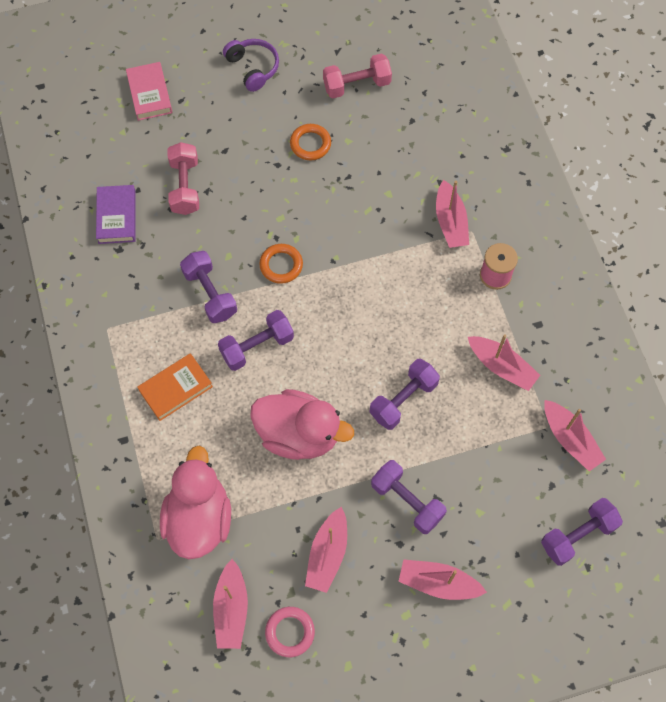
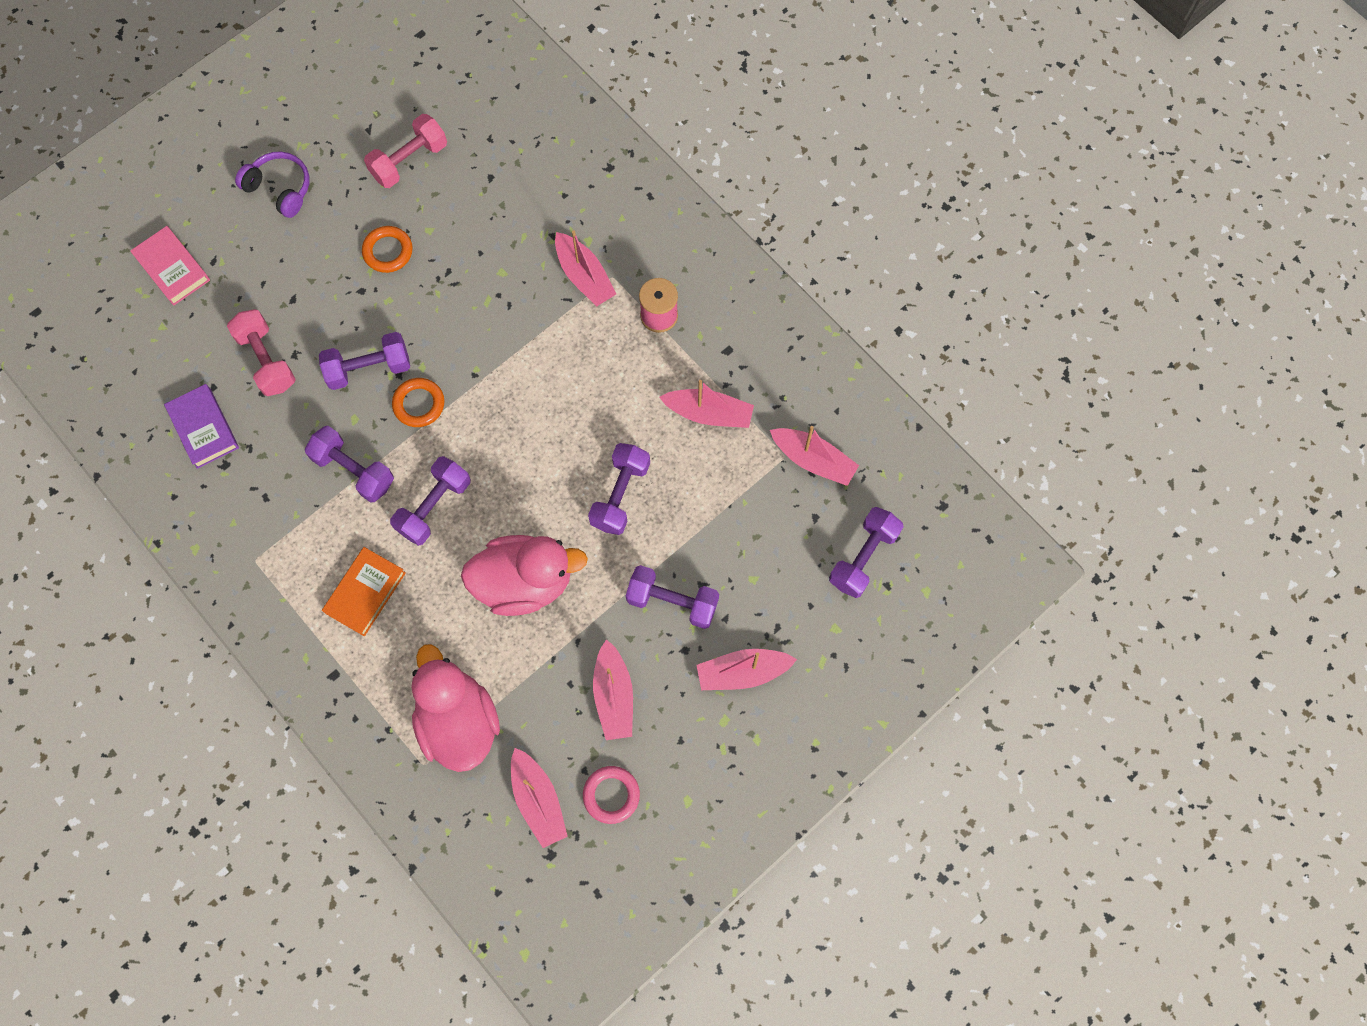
camera: 25 degrees left, 5 degrees up
(256, 223) = (369, 368): none -> purple dumbbell

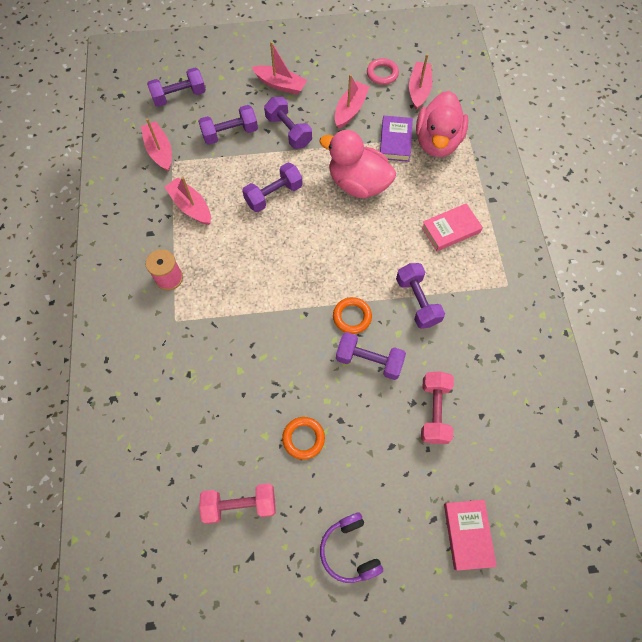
camera: 145 degrees left, 5 degrees down
(204, 428) = (501, 390): purple book -> purple book (395, 141)
(365, 593) = (450, 229): orange book -> pink book
(434, 506) = (382, 251): purple dumbbell -> purple dumbbell (230, 133)
(584, 276) = (191, 332): pink boat -> none

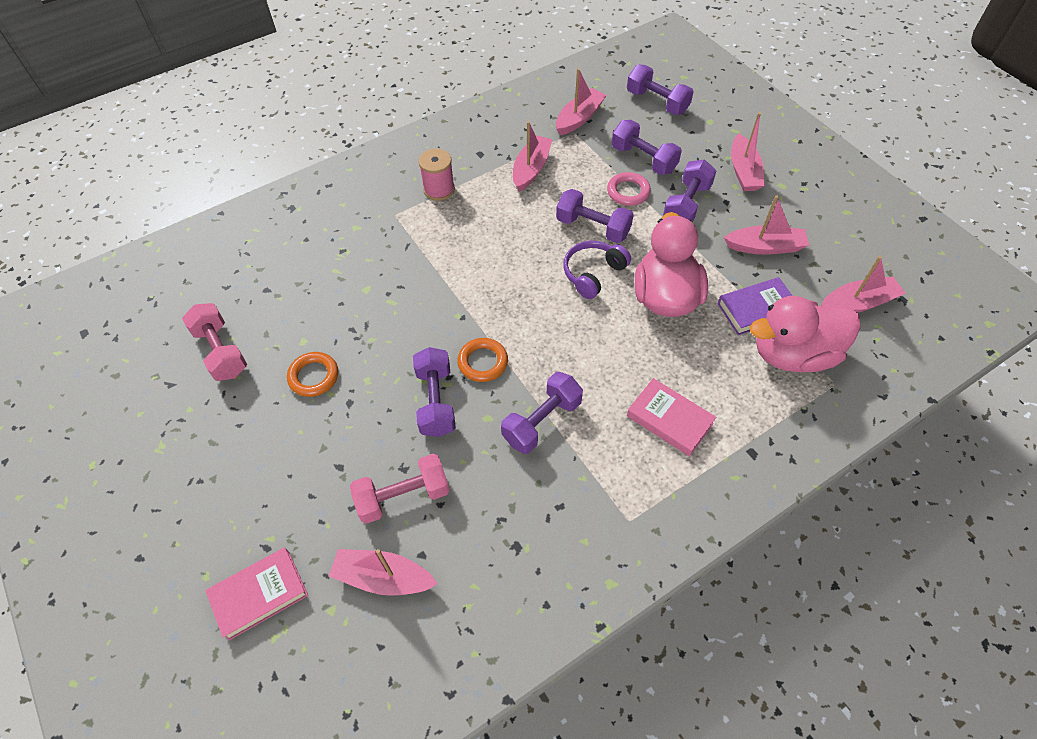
camera: 65 degrees right, 10 degrees down
(349, 550) = (203, 472): purple headphones -> purple headphones (593, 273)
(382, 74) = (847, 256): pink ring -> pink ring (628, 192)
(487, 446) = (383, 577): none -> pink boat

